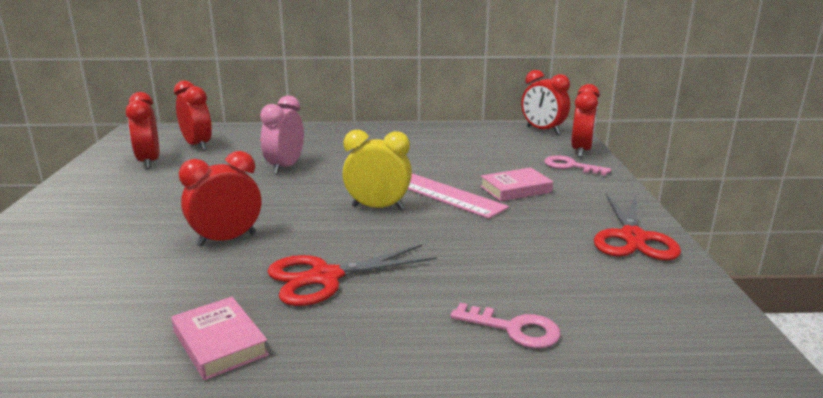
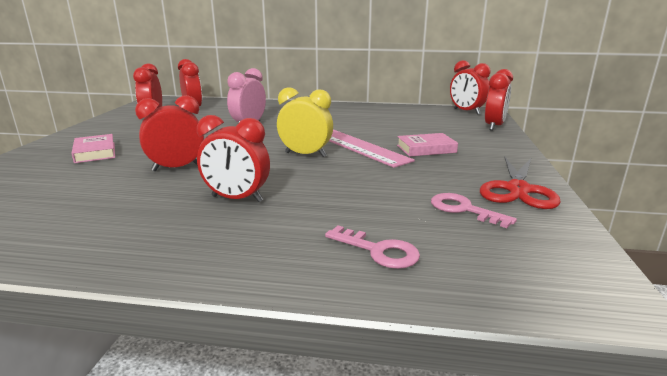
camera: 10 degrees right, 0 degrees up
(220, 343) = (126, 238): pink book -> pink book (95, 152)
(325, 277) = (237, 199): red scissors -> red clock
(570, 166) = (480, 136): pink key -> pink key (463, 209)

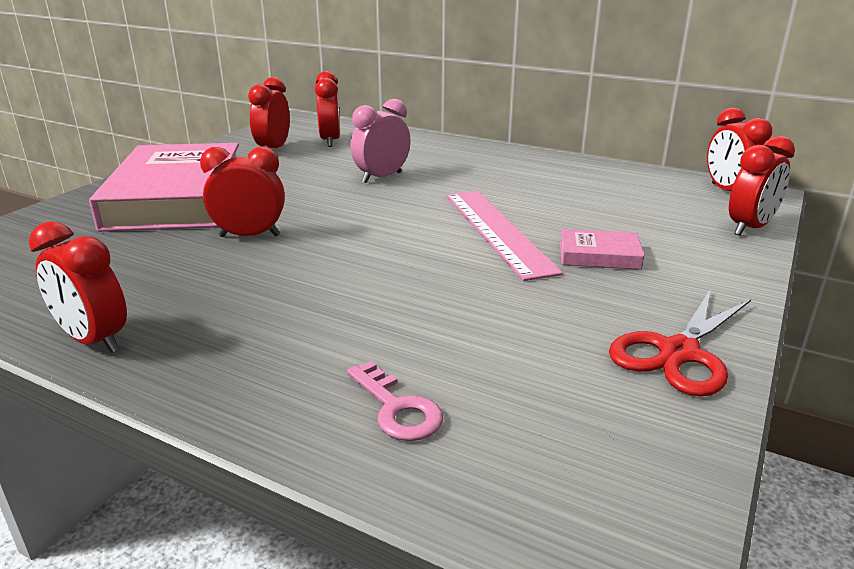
camera: 20 degrees right, 5 degrees up
(95, 152) = (176, 198): pink book -> pink book, size x2.44
(237, 199) = (286, 296): red clock -> red clock (94, 340)
(305, 154) = (419, 239): yellow clock -> none
(463, 209) = (564, 370): pink key -> none

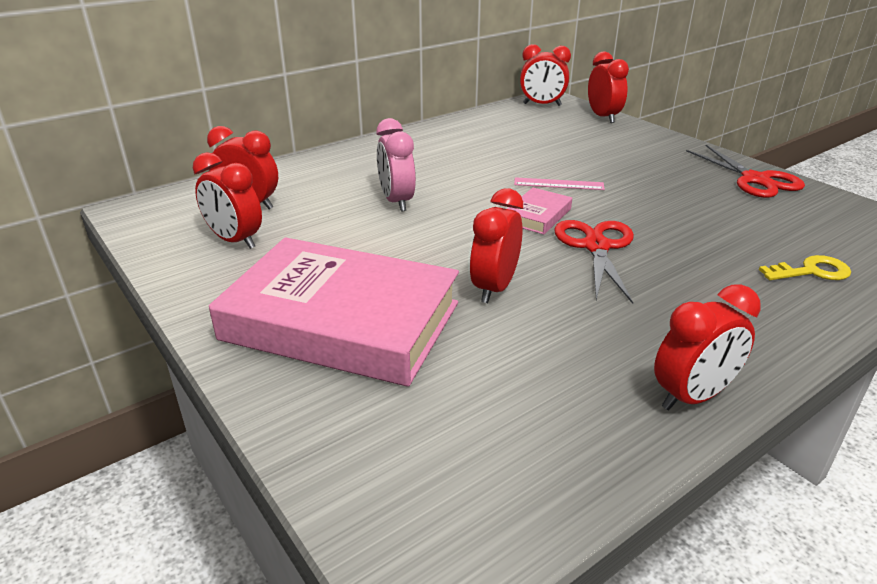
camera: 65 degrees left, 5 degrees up
(361, 267) = (596, 247): none -> red scissors
(397, 409) = (812, 271): pink key -> yellow key
(497, 231) = (558, 184): pink ruler -> pink ruler, size x0.51
(599, 255) = (620, 164): pink book -> pink book (537, 216)

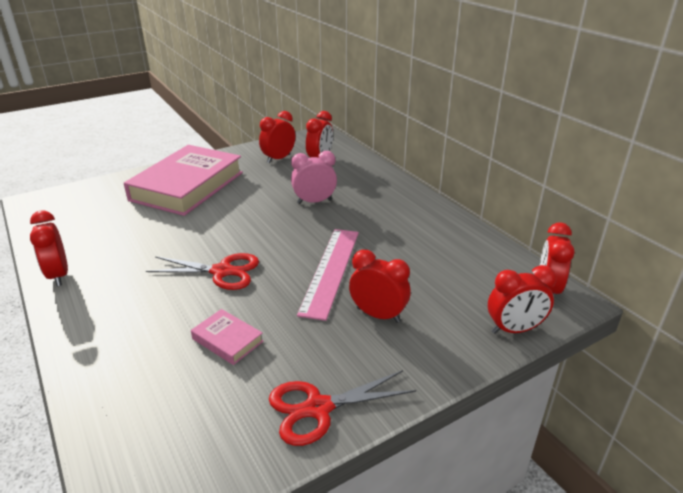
camera: 95 degrees right, 0 degrees up
(494, 288) = (192, 228): red clock -> red clock (378, 315)
(537, 216) = (277, 253): pink book -> pink book (227, 340)
(558, 184) = (330, 270): pink ruler -> pink ruler, size x1.95
(812, 271) = (133, 375): yellow key -> none

